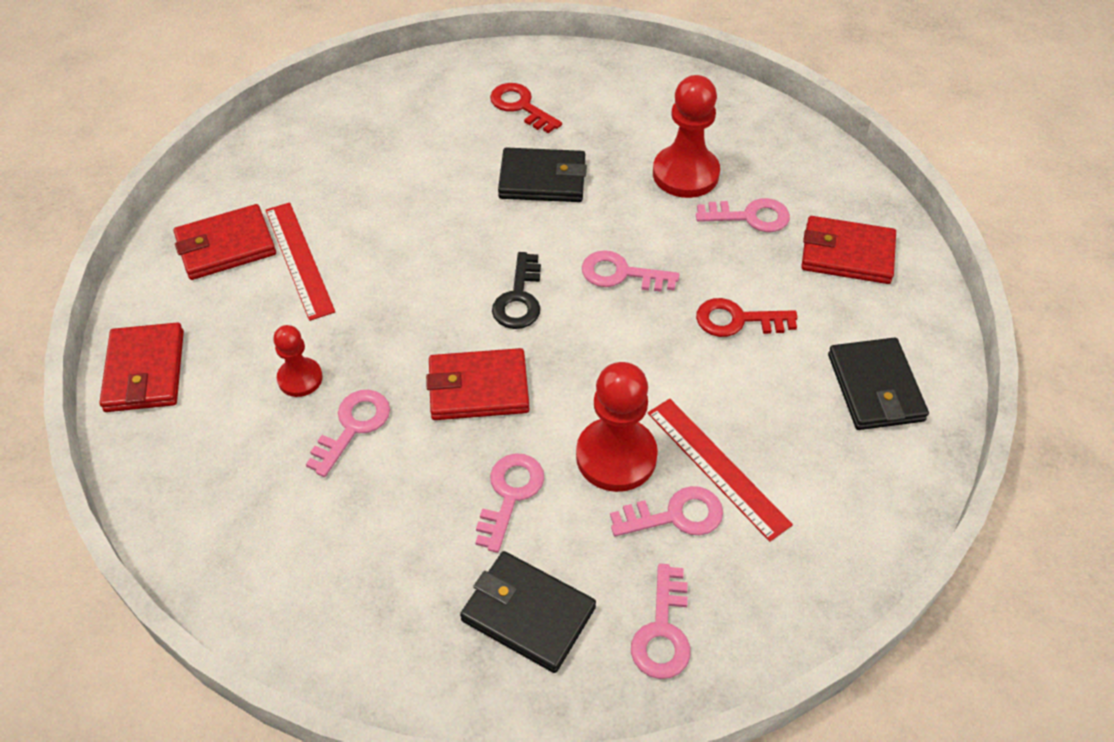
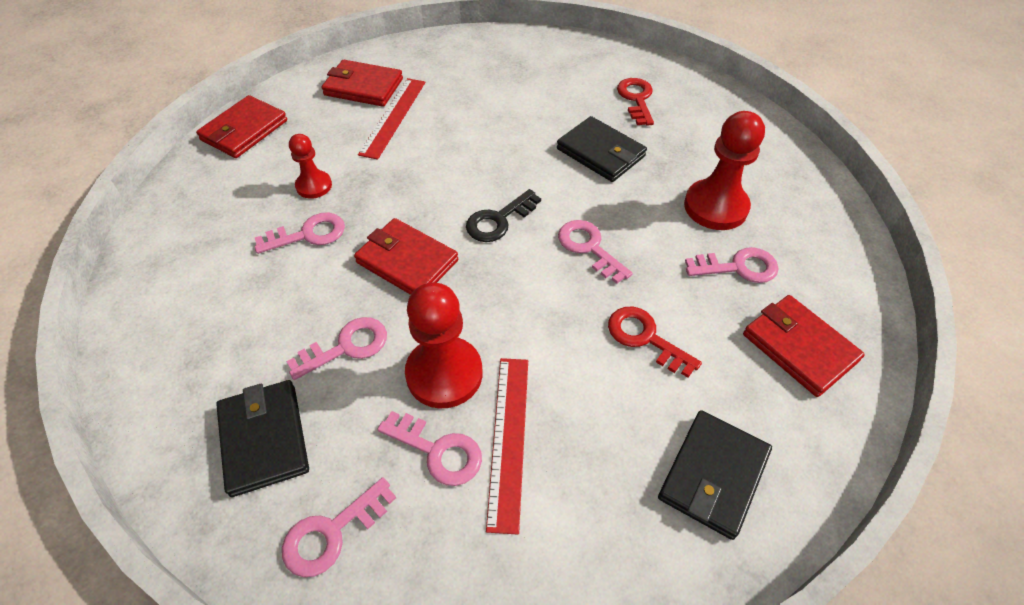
camera: 40 degrees right, 0 degrees up
(750, 217) = (738, 267): pink key -> pink key turned 45 degrees counterclockwise

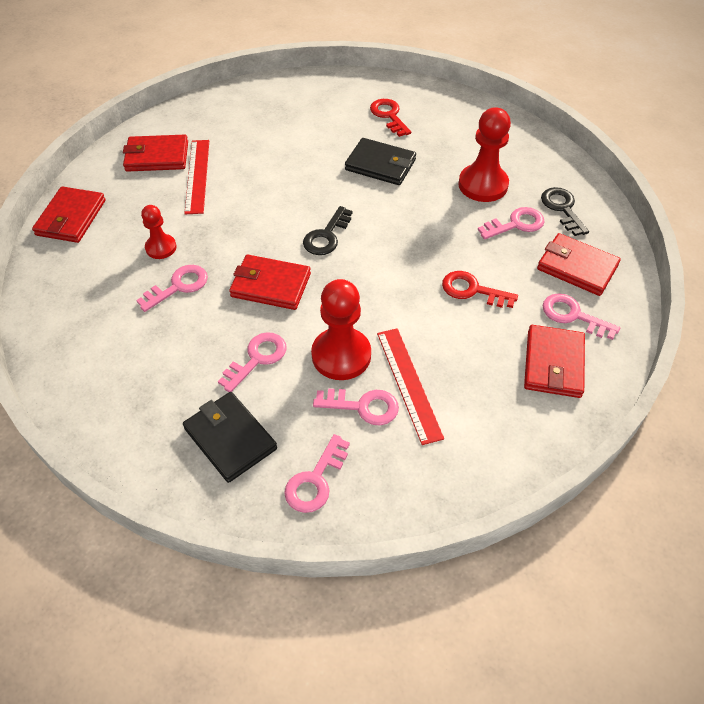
camera: 20 degrees left, 0 degrees up
(589, 248) = (404, 238): pink key -> pink key (573, 315)
(713, 475) = (553, 364): black wallet -> red wallet
(809, 263) = (562, 209): none -> black key

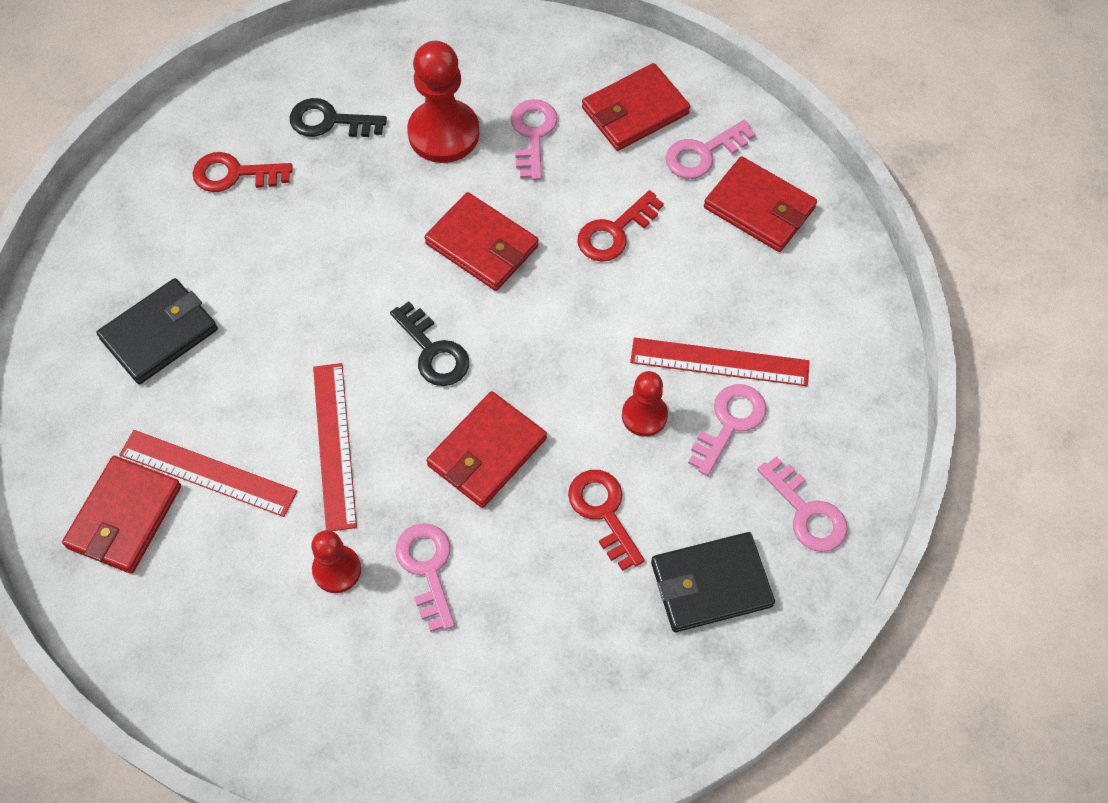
camera: 65 degrees left, 10 degrees up
(71, 218) = (195, 683): red wallet -> red wallet (482, 245)
(240, 217) = (334, 445): none -> red ruler
(257, 358) = (603, 512): pink key -> red key
(341, 355) = (644, 415): red pawn -> red pawn, size x0.58
(380, 165) = (333, 230): black wallet -> black wallet (159, 334)
(562, 209) = (534, 73): black key -> black key (330, 121)

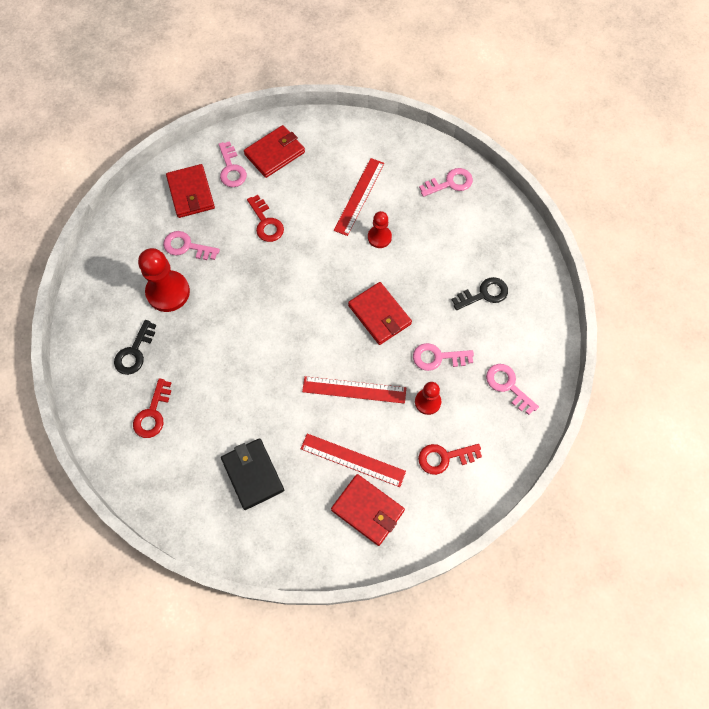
camera: 75 degrees left, 5 degrees up
(207, 473) = (352, 460): red ruler -> red ruler turned 75 degrees clockwise
(433, 351) = (311, 328): black key -> black key (484, 294)
(482, 245) = (251, 289): red wallet -> none
(603, 512) = (427, 269): red key -> red key (444, 457)
(710, 584) = (476, 233): black wallet -> none
(730, 423) = (394, 201): pink key -> pink key (508, 386)

